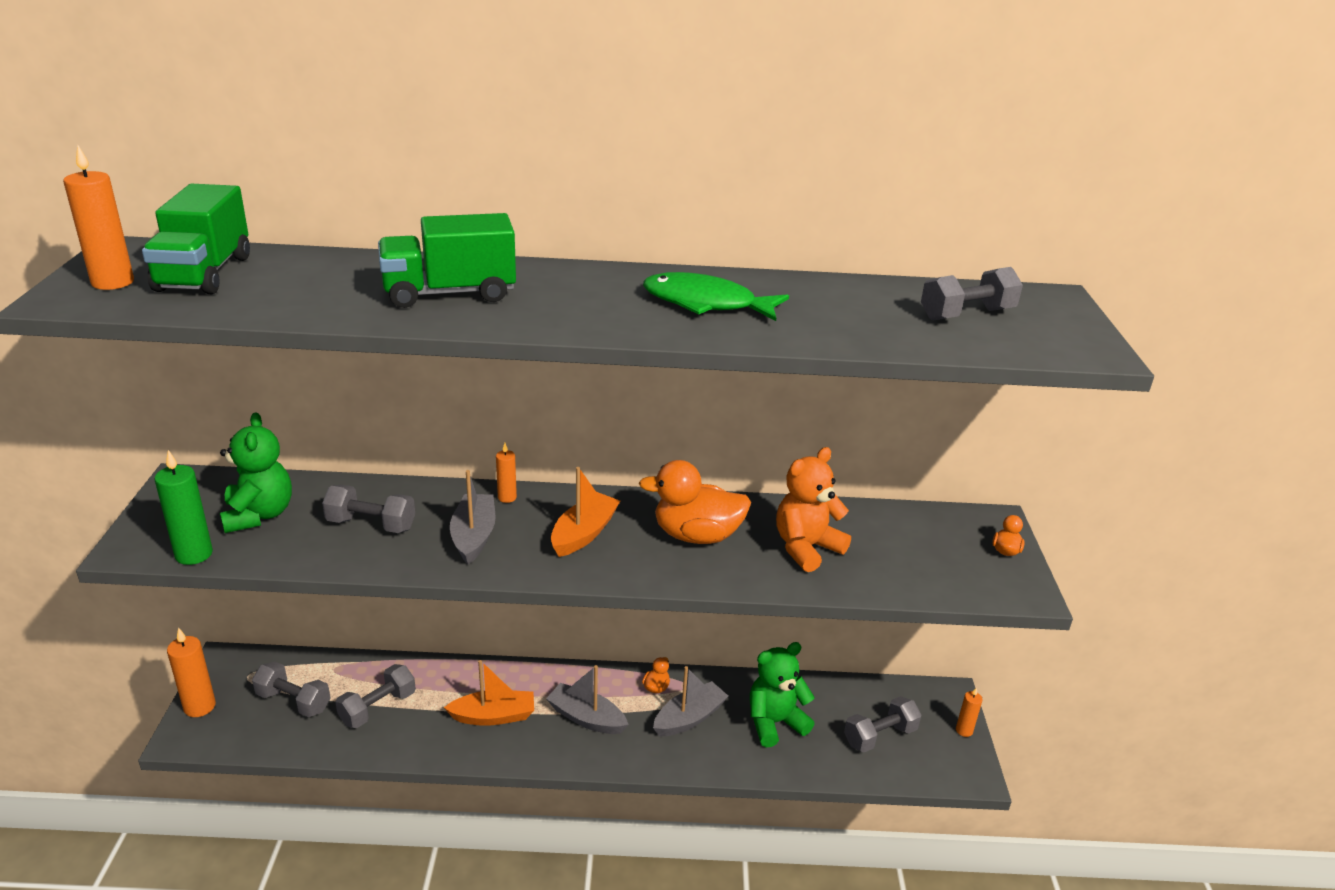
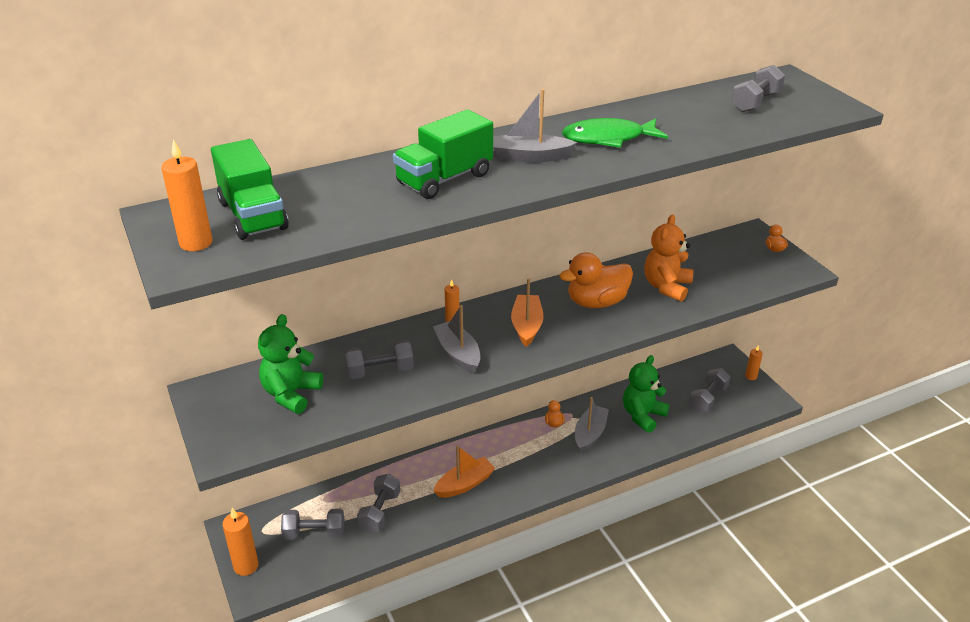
camera: 25 degrees left, 5 degrees up
(194, 554) = (275, 438): green candle -> none
(259, 515) = (291, 394): green teddy bear -> green teddy bear turned 120 degrees counterclockwise
(586, 718) = (526, 460): grey boat -> grey boat (530, 157)

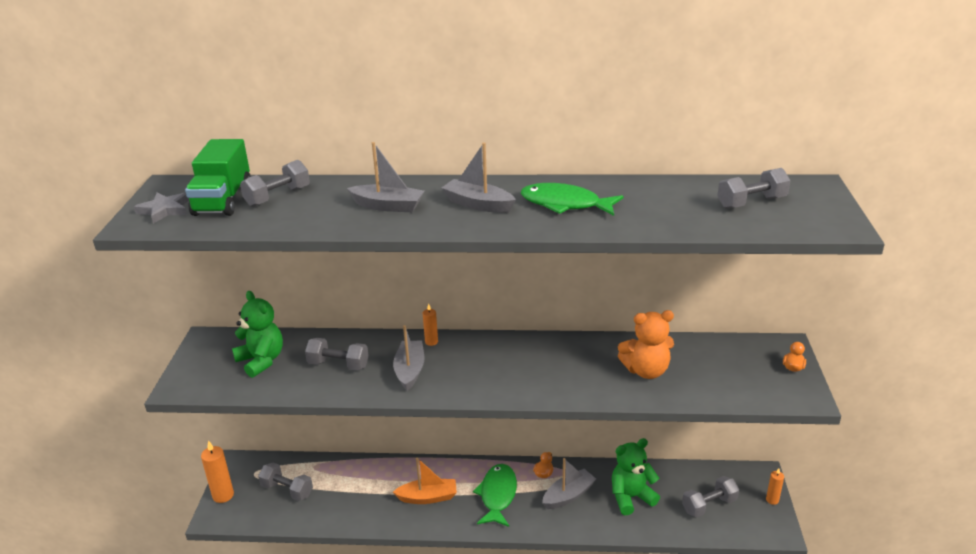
camera: 30 degrees right, 5 degrees down
(196, 243) = (164, 210): orange candle -> grey star
(291, 394) = (261, 361): green teddy bear -> green teddy bear turned 90 degrees clockwise
(380, 512) = (346, 493): grey dumbbell -> grey dumbbell (277, 197)
(444, 179) = (388, 206): green truck -> grey boat
(527, 326) = (487, 366): orange boat -> none
(528, 457) = (497, 495): none -> green fish
(596, 302) = (567, 364): orange duck -> none
(666, 287) = (646, 371): orange teddy bear -> orange teddy bear turned 150 degrees counterclockwise

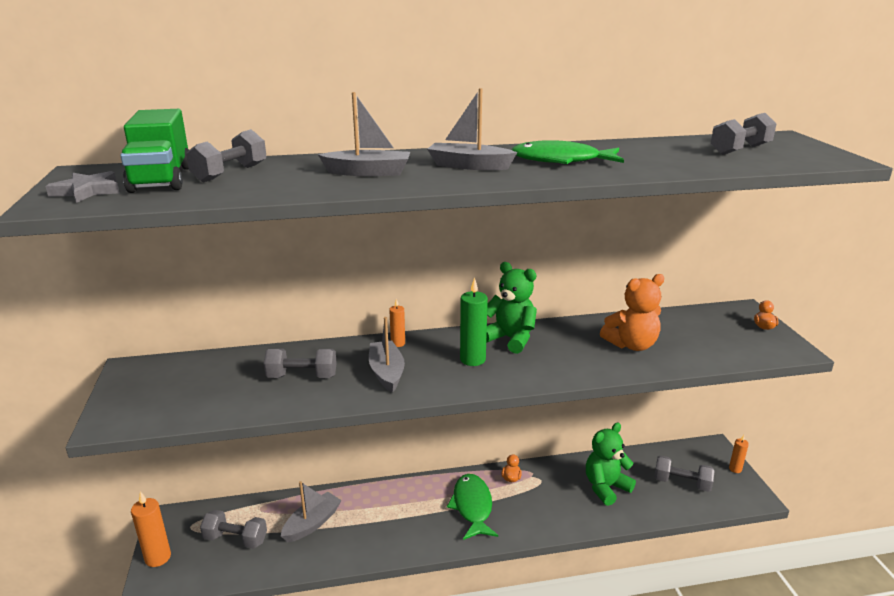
camera: 15 degrees left, 5 degrees down
(261, 361) = (207, 383): green teddy bear -> green teddy bear (510, 339)
(428, 497) = (399, 521): orange boat -> none
(490, 367) = (472, 359): none -> green candle
(568, 495) = (544, 495): grey boat -> grey boat (312, 523)
(709, 505) = (681, 483): grey dumbbell -> grey dumbbell turned 60 degrees clockwise

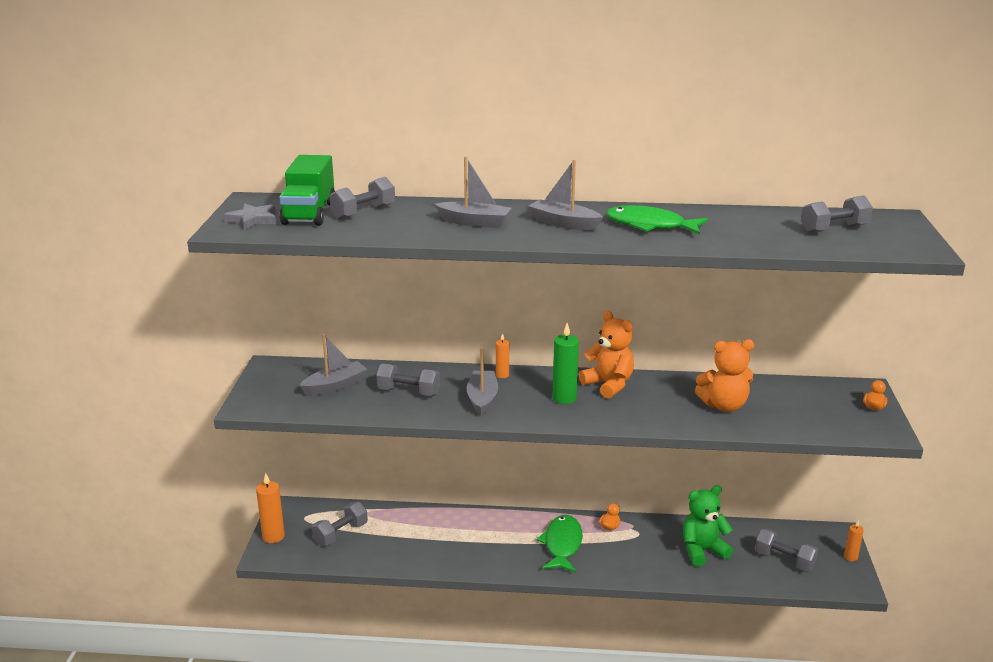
camera: 15 degrees right, 0 degrees up
(235, 539) = (340, 534): grey dumbbell -> grey dumbbell turned 75 degrees counterclockwise
(312, 523) = (410, 533): grey boat -> grey boat (335, 386)
(510, 339) = (608, 385): green teddy bear -> orange teddy bear

